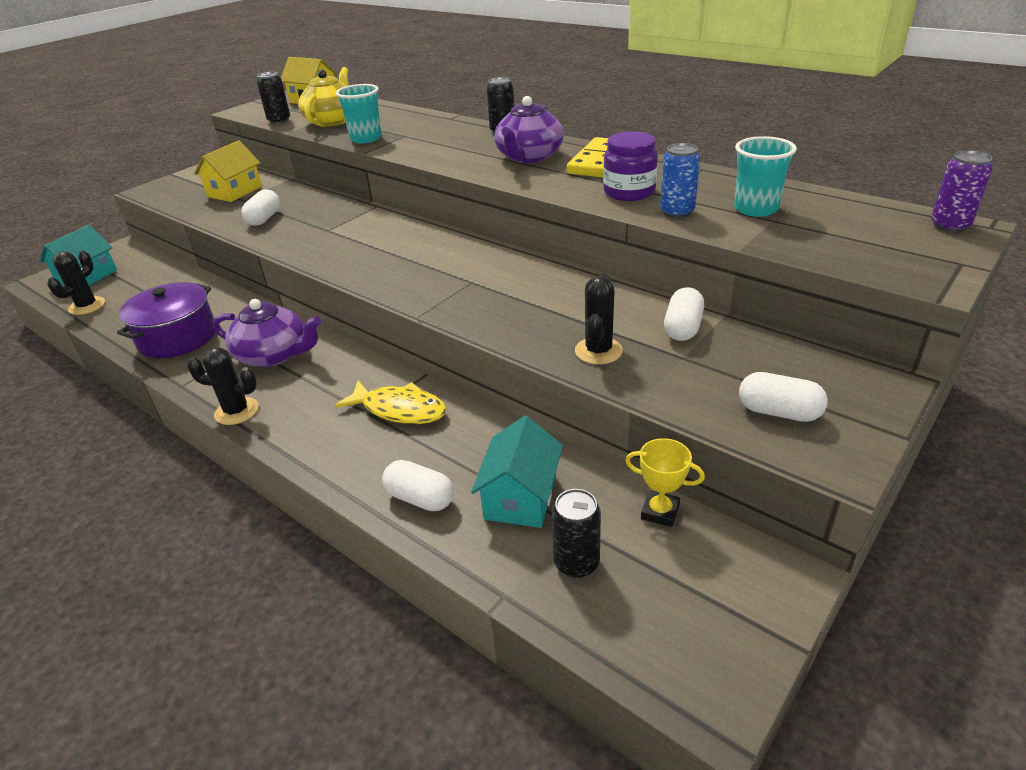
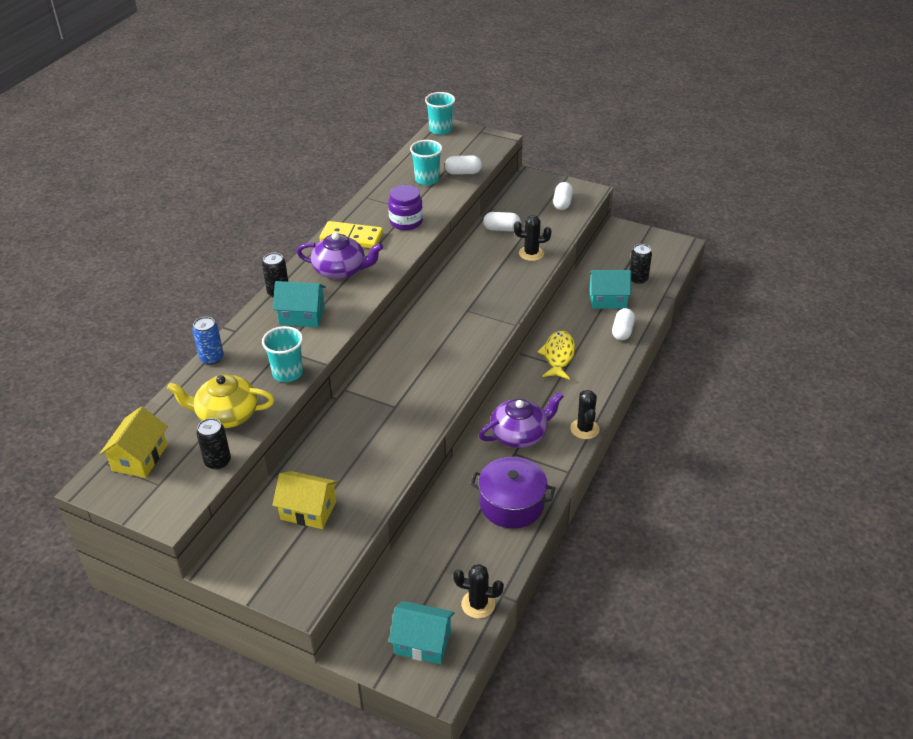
camera: 105 degrees left, 5 degrees up
(264, 218) = (374, 458): white capsule -> white capsule (463, 173)
(274, 355) = (520, 434): purple teapot -> purple teapot turned 60 degrees clockwise
(453, 141) = (302, 316): none -> turquoise house
(660, 512) = (599, 259): yellow trophy -> none
(677, 212) = (434, 204): blue can -> blue can (212, 358)
(949, 225) = (440, 130): purple can -> turquoise cup

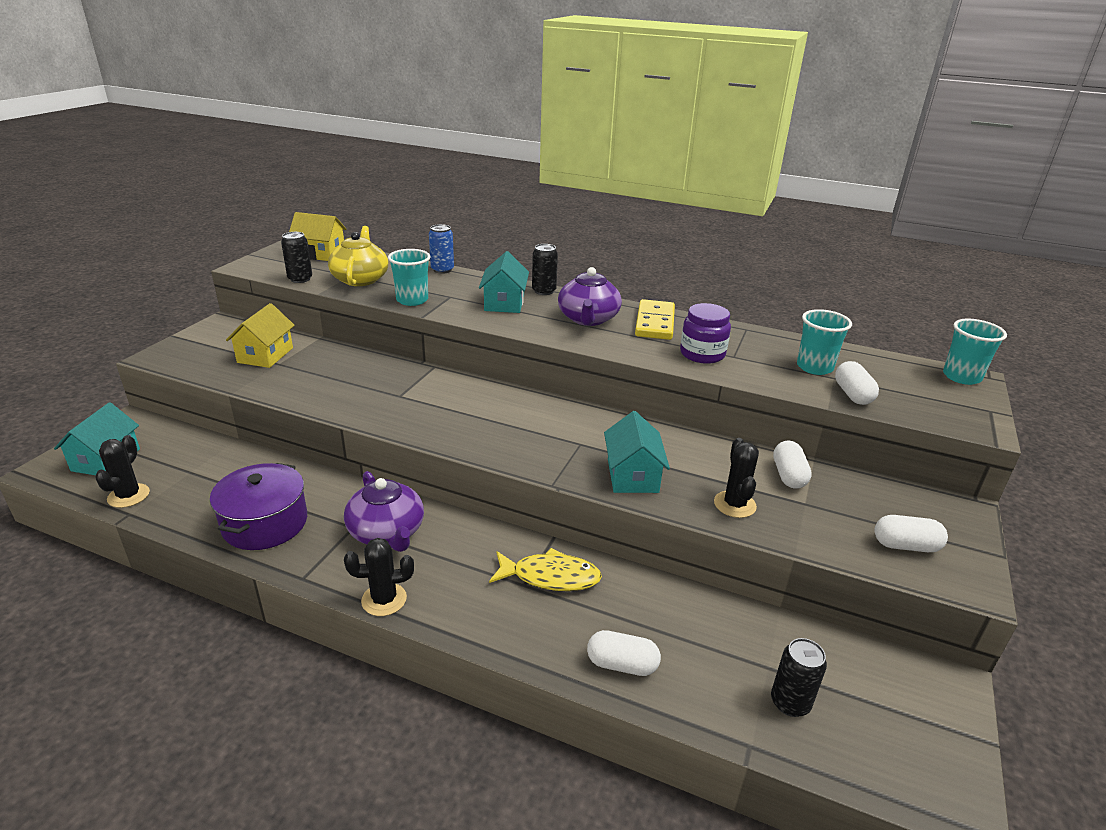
camera: 85 degrees right, 10 degrees down
(607, 299) = (709, 649): turquoise house -> turquoise house (632, 475)

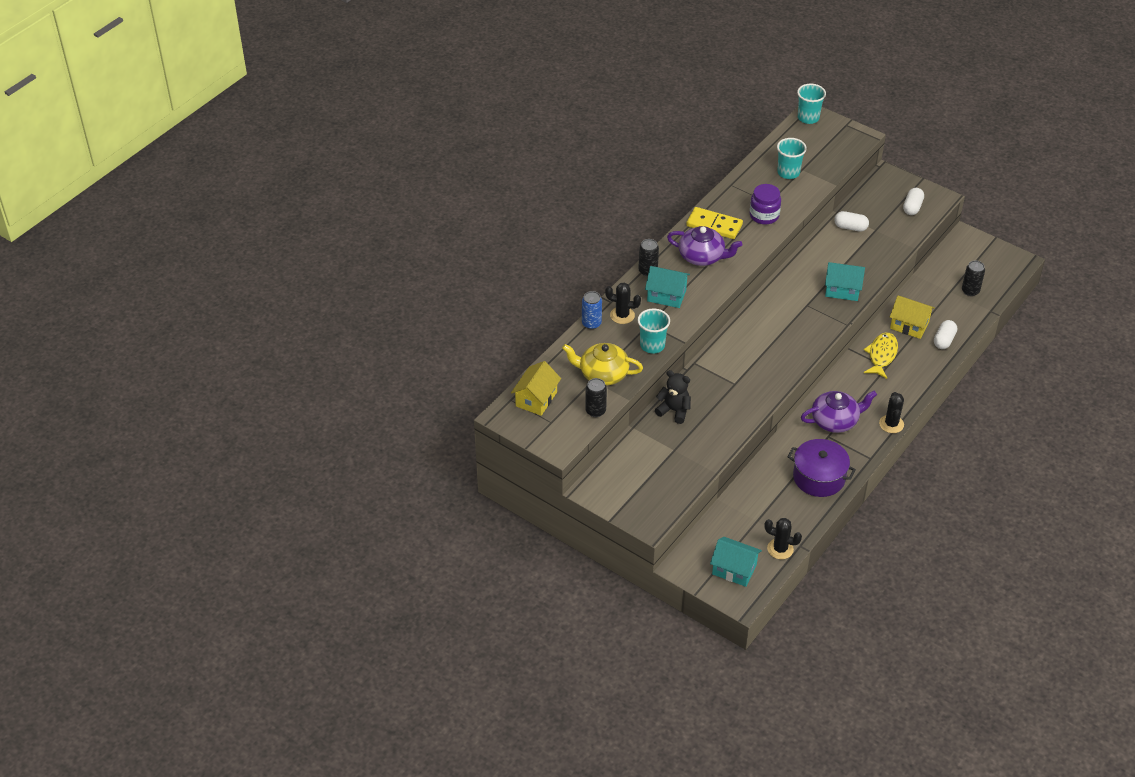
camera: 75 degrees left, 15 degrees up
(265, 355) = (658, 458): yellow house -> yellow house (909, 325)
(347, 359) = (674, 410): none -> black teddy bear
(734, 504) = (873, 256): black cactus -> black cactus (622, 315)
(852, 394) = (822, 169): white capsule -> none

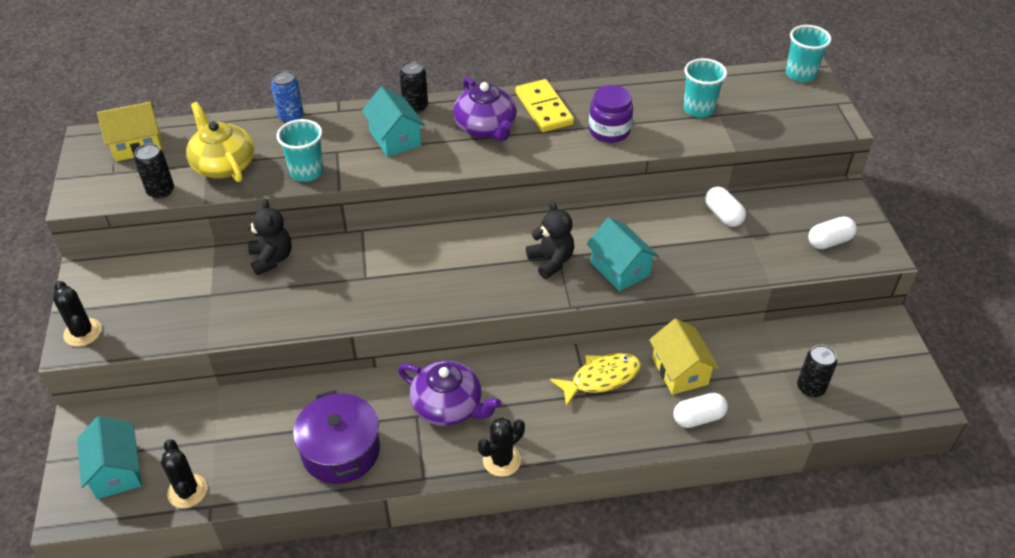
camera: 45 degrees right, 0 degrees up
(622, 315) = (327, 128): black cactus -> black cactus (83, 332)
(807, 309) = (551, 261): none -> black teddy bear

